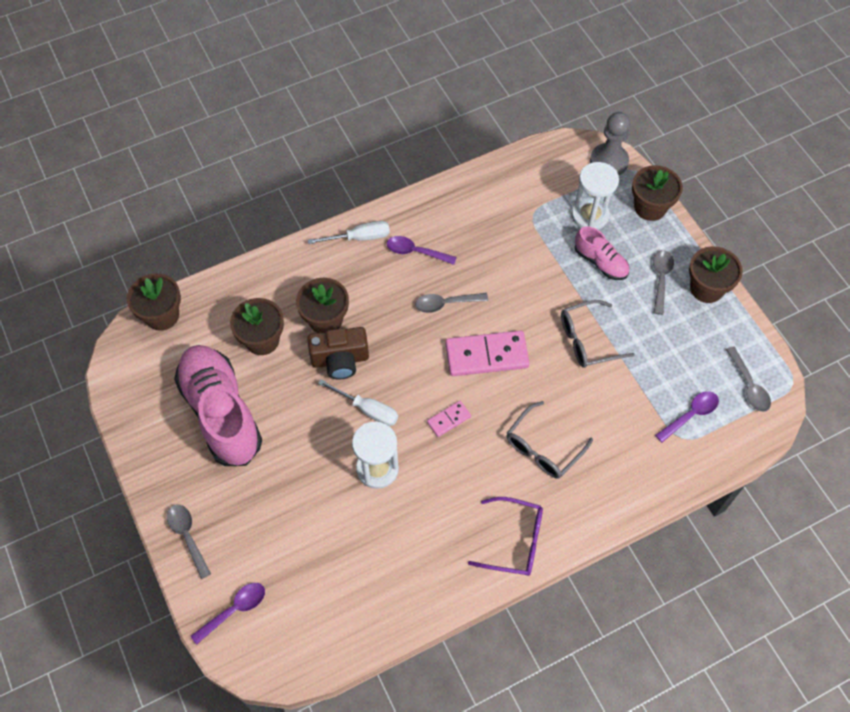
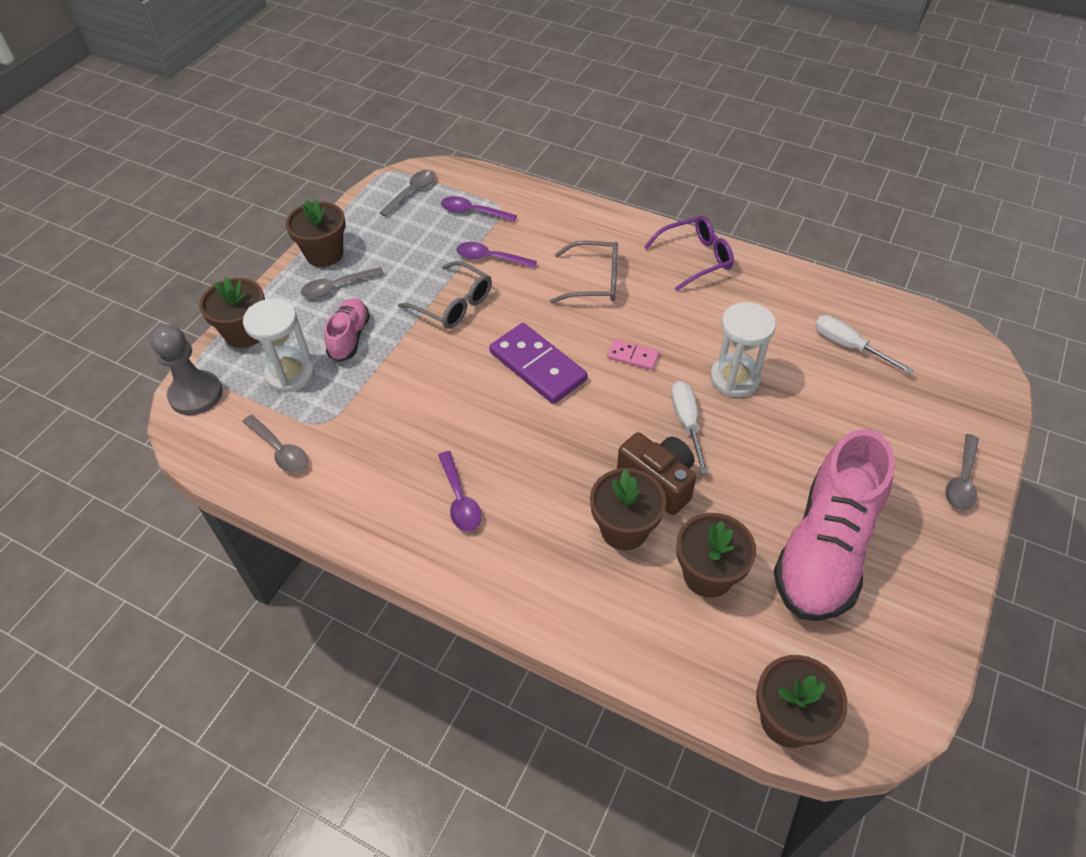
camera: 125 degrees left, 10 degrees down
(234, 610) = (966, 397): purple spoon -> purple spoon (490, 258)
(359, 237) = (485, 571): white screwdriver -> white screwdriver (848, 346)
(446, 304) = (506, 432): grey spoon -> grey spoon (280, 450)
(486, 355) = (538, 366): pink domino -> purple domino
(513, 541) = (694, 258): purple glasses -> purple glasses turned 90 degrees clockwise

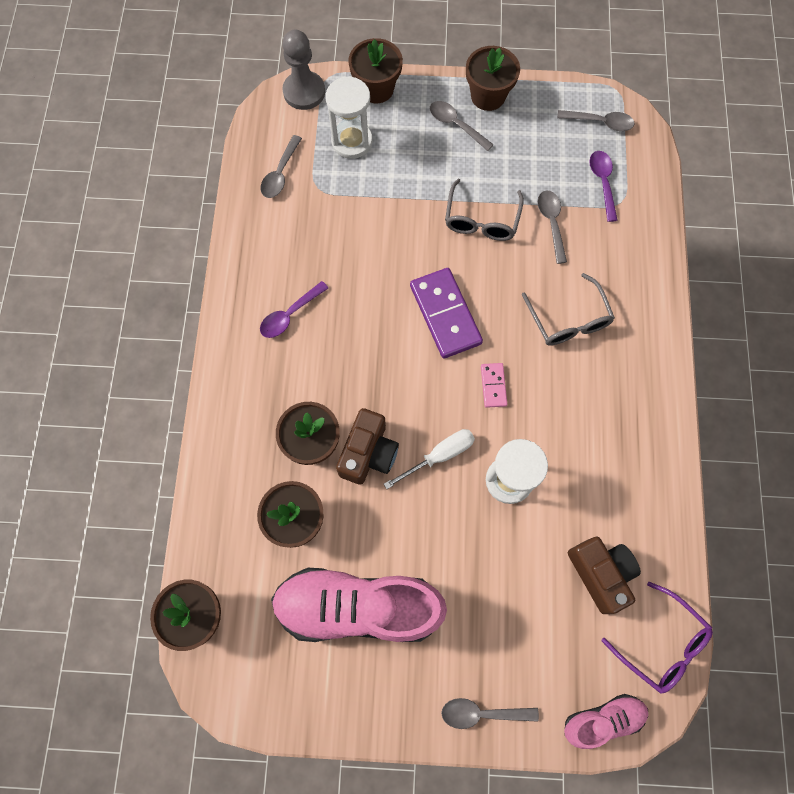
camera: 65 degrees right, 20 degrees up
(349, 337) = (407, 162): pink shoe -> pink shoe (602, 719)
(490, 258) = (551, 223): purple spoon -> grey spoon
(538, 366) = (445, 314): purple domino -> purple domino turned 45 degrees counterclockwise
(694, 258) = (646, 397): purple glasses -> purple glasses (660, 642)
(848, 346) = (600, 573): white screwdriver -> brown camera

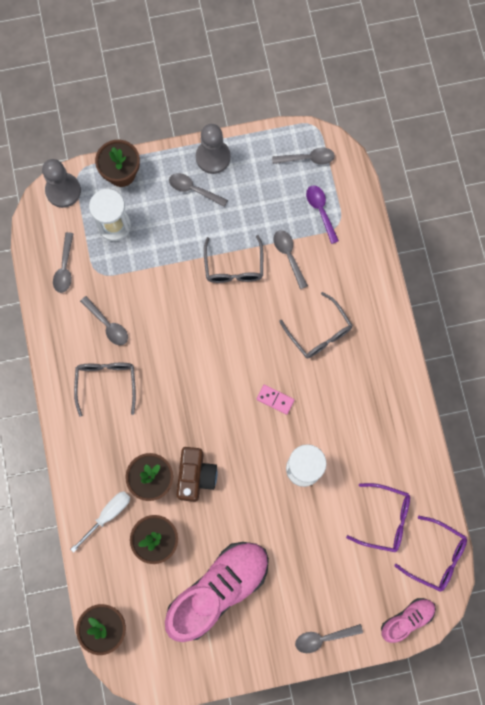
camera: 15 degrees left, 5 degrees up
(290, 315) = (106, 384): purple spoon -> grey glasses
(311, 248) = (108, 325): none -> grey spoon
(358, 607) = (218, 589): pink shoe -> pink shoe turned 150 degrees clockwise
(439, 456) = (248, 464): white screwdriver -> white screwdriver (108, 515)
(445, 314) = (225, 352): purple domino -> none
(488, 96) = (213, 157): brown flower pot -> grey pawn
(493, 386) = (275, 399): pink domino -> pink domino turned 45 degrees counterclockwise
(600, 573) = (384, 519): brown camera -> purple glasses

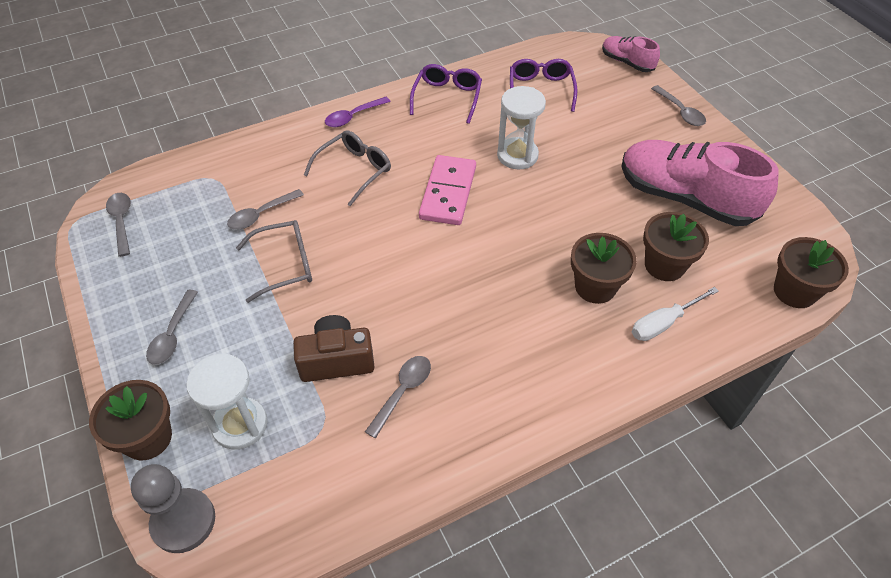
camera: 105 degrees left, 25 degrees down
(65, 268) = (324, 478): grey spoon -> none
(106, 384) = (490, 370): grey glasses -> none
(108, 515) = (663, 323): white screwdriver -> white screwdriver turned 60 degrees counterclockwise
(196, 476) = (570, 245): brown camera -> brown camera (336, 360)
(213, 157) = (119, 323): grey pawn -> none
(275, 399) = (448, 193): pink domino -> pink domino, size x2.00
(320, 211) = (196, 196): purple spoon -> purple spoon (353, 117)
(435, 556) = (558, 54): purple glasses -> purple glasses (447, 98)

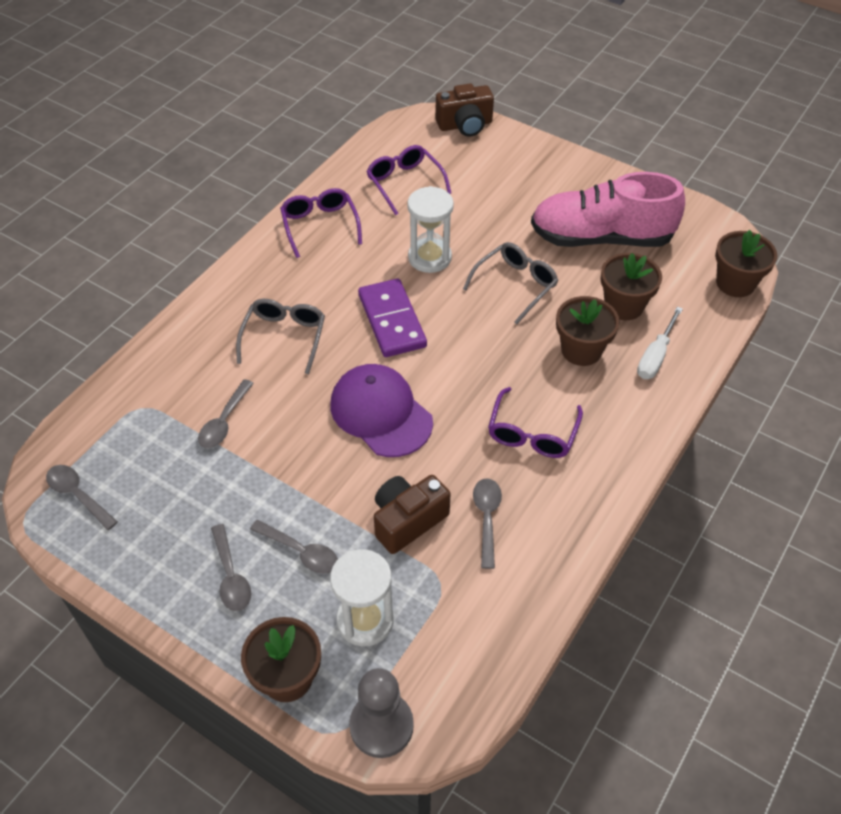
camera: 30 degrees left, 0 degrees up
(284, 265) = (288, 459): grey glasses -> grey glasses (515, 286)
(353, 117) = (239, 283): purple spoon -> none
(383, 262) = (381, 413): none -> purple cap
(448, 193) = (391, 321): pink domino -> purple domino
(498, 338) = (532, 432): none -> purple glasses
(627, 62) = (465, 125): pink shoe -> brown camera
(680, 112) = (544, 157): grey spoon -> grey spoon (301, 552)

